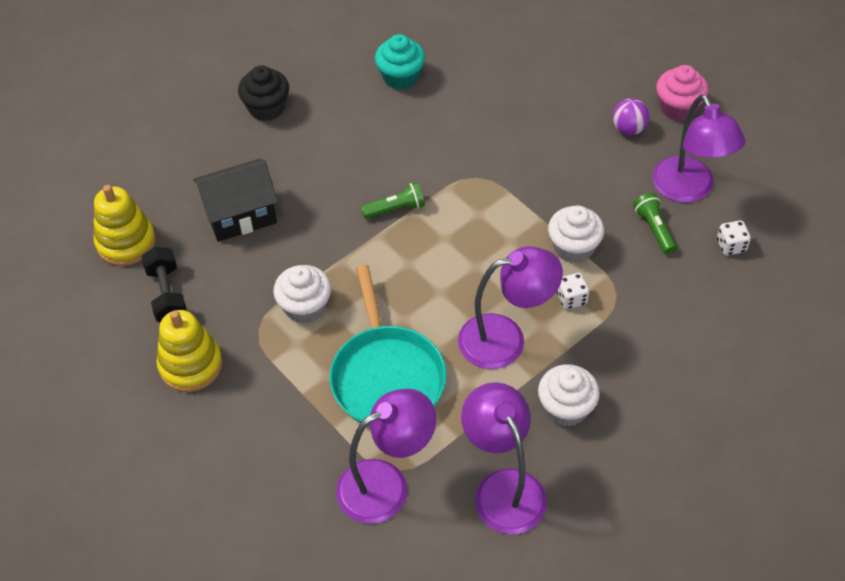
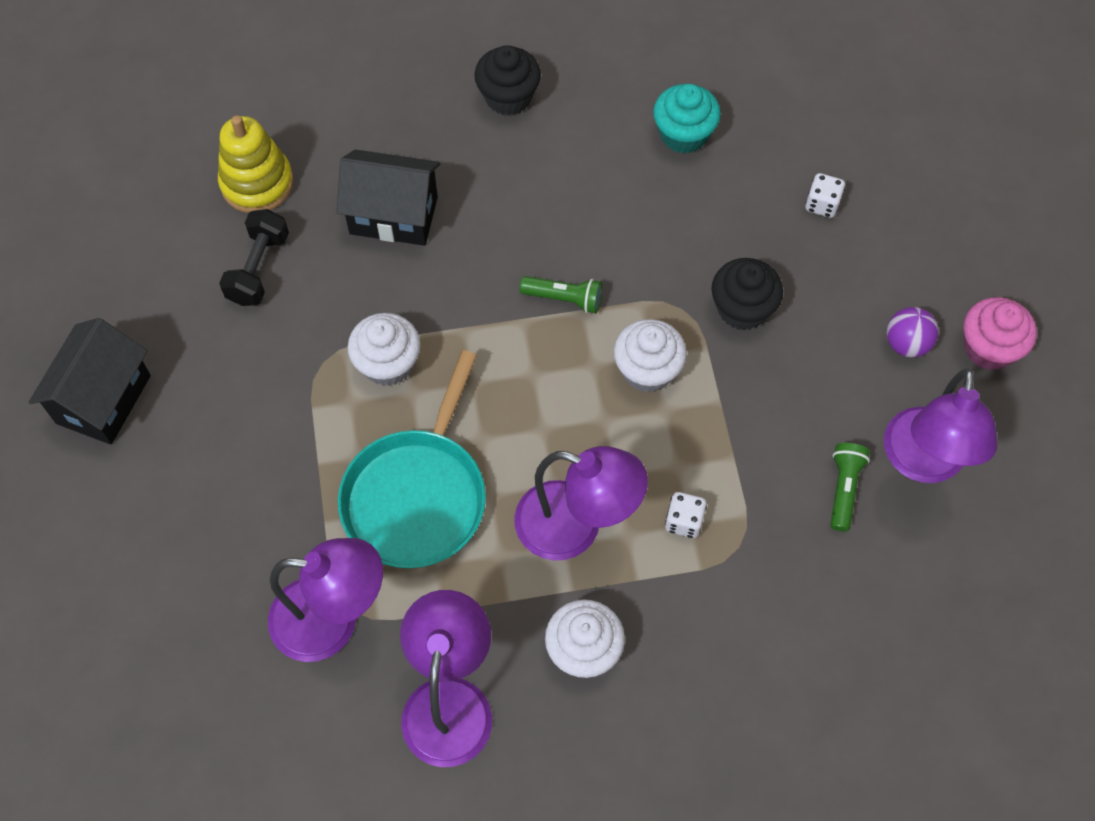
camera: 30 degrees right, 10 degrees up
(112, 435) = (103, 399): none -> black house
(190, 365) = (229, 364): yellow stacking toy -> none
(514, 158) = (742, 308): none -> black cupcake
(573, 247) = (731, 459): white cupcake -> white cupcake (647, 370)
(731, 246) = (921, 563): white dice -> white dice (822, 204)

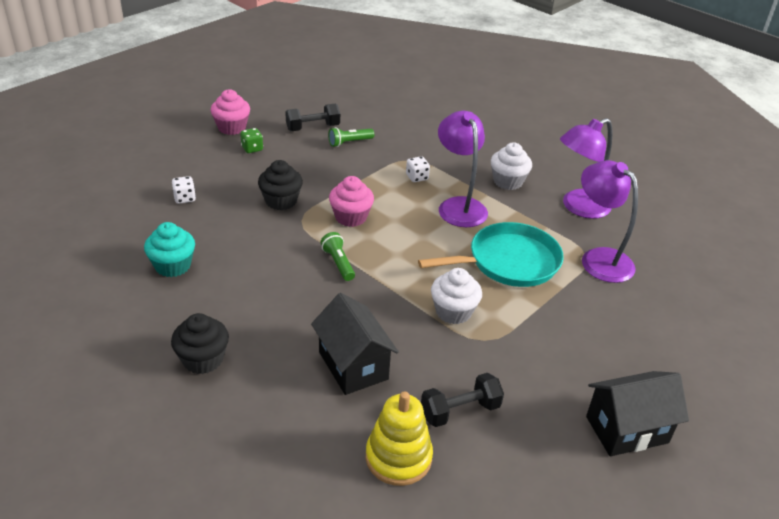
camera: 130 degrees left, 25 degrees down
(647, 370) = (351, 217): white cupcake -> pink cupcake
(906, 343) = (252, 148): purple ball -> green dice
(923, 463) = (313, 128): purple lamp -> black dumbbell

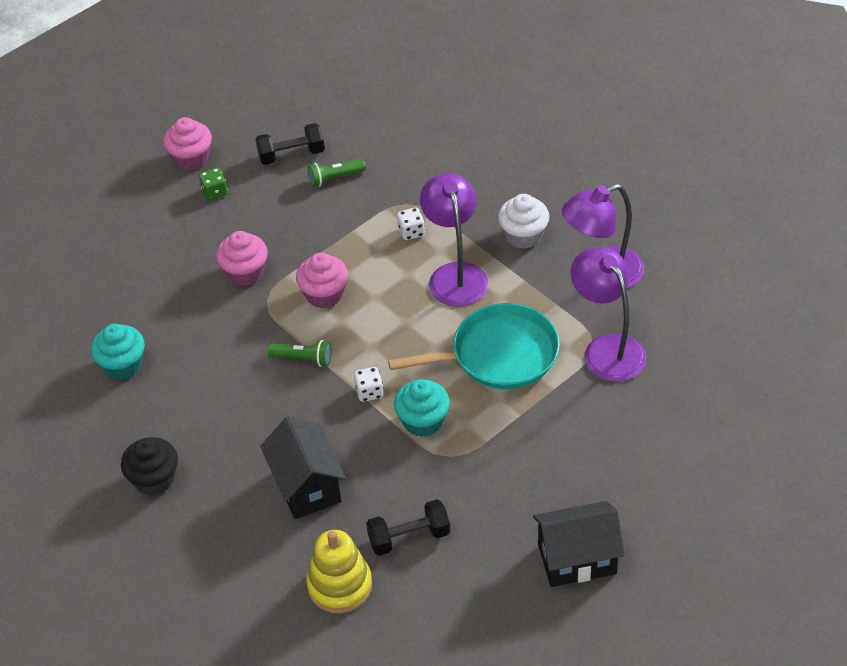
camera: 10 degrees right, 10 degrees up
(185, 198) = (134, 271): white dice -> white dice (369, 392)
(281, 201) = (245, 272): black cupcake -> pink cupcake
(338, 263) = (303, 359): green flashlight -> green flashlight turned 120 degrees clockwise
(453, 312) = (423, 421): white cupcake -> turquoise cupcake

